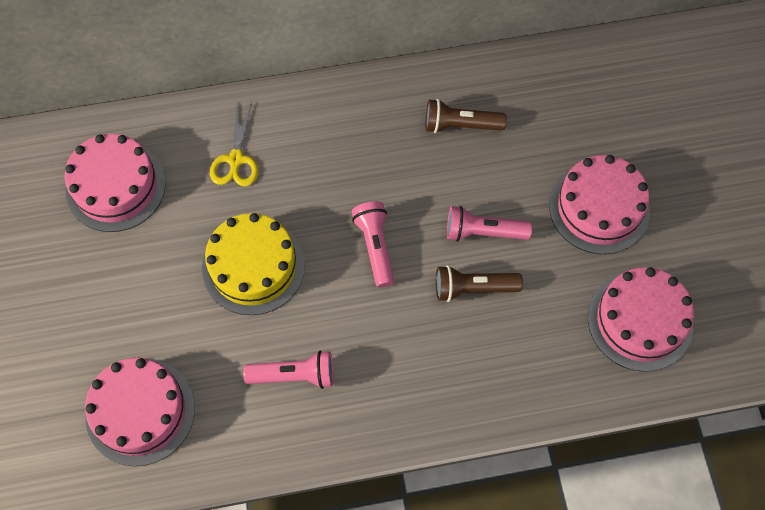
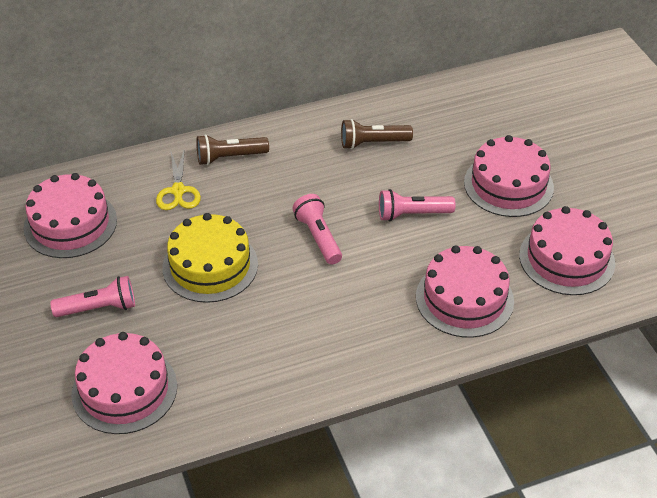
camera: 10 degrees left, 20 degrees down
(294, 375) = (266, 341): pink flashlight -> pink flashlight (99, 308)
(473, 288) = (413, 255): brown flashlight -> brown flashlight (229, 157)
(516, 355) = (464, 298): none -> pink cake

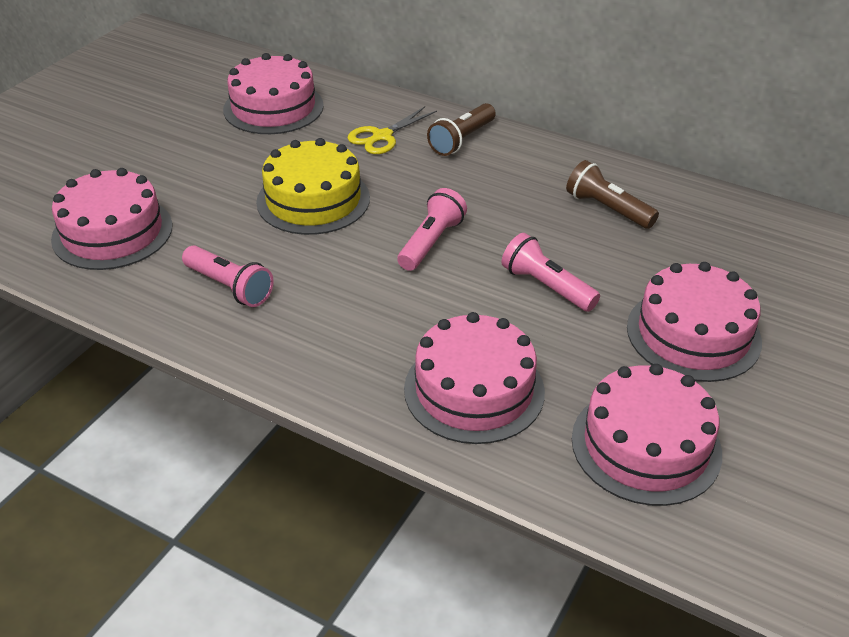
camera: 50 degrees right, 5 degrees down
(99, 308) = (194, 170): pink flashlight -> pink flashlight (230, 287)
(229, 157) = (462, 140): brown flashlight -> brown flashlight turned 90 degrees counterclockwise

